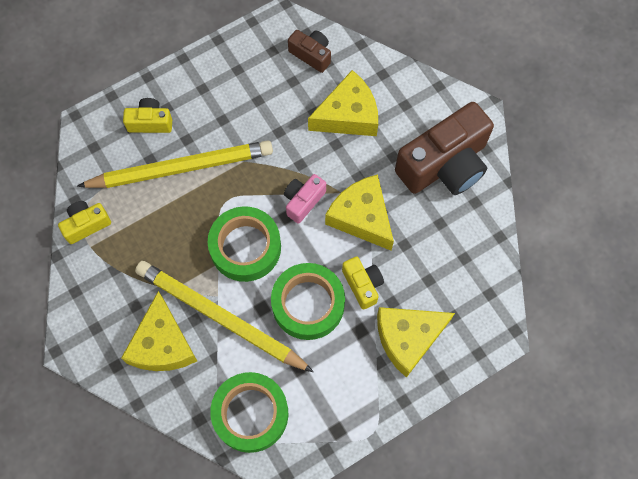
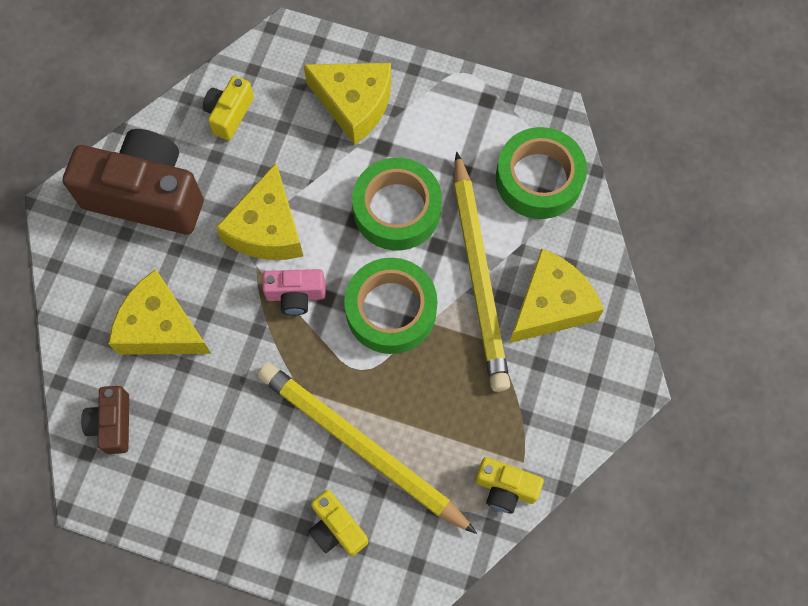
camera: 130 degrees left, 0 degrees up
(363, 285) = (336, 177): yellow camera -> yellow camera (229, 114)

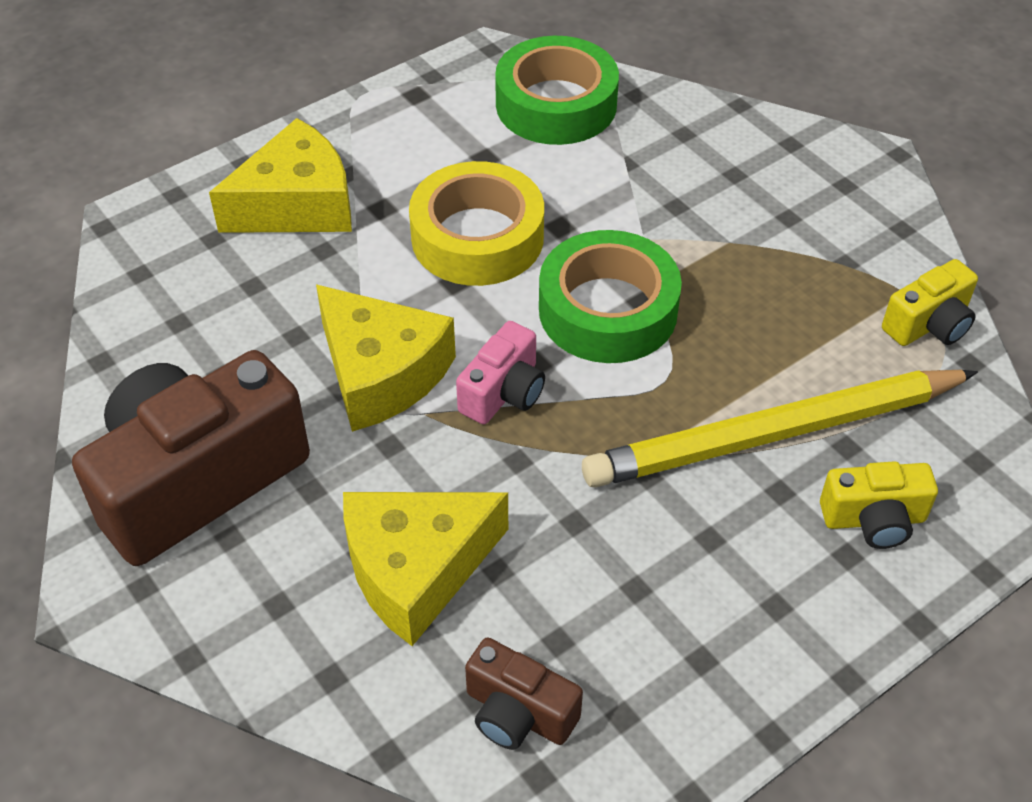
camera: 55 degrees left, 20 degrees down
(229, 114) = (176, 328): yellow camera -> none
(397, 209) = (477, 237): green tape -> yellow tape
(479, 275) = (632, 211): yellow pencil -> none
(550, 305) = (722, 172): yellow cheese -> none

